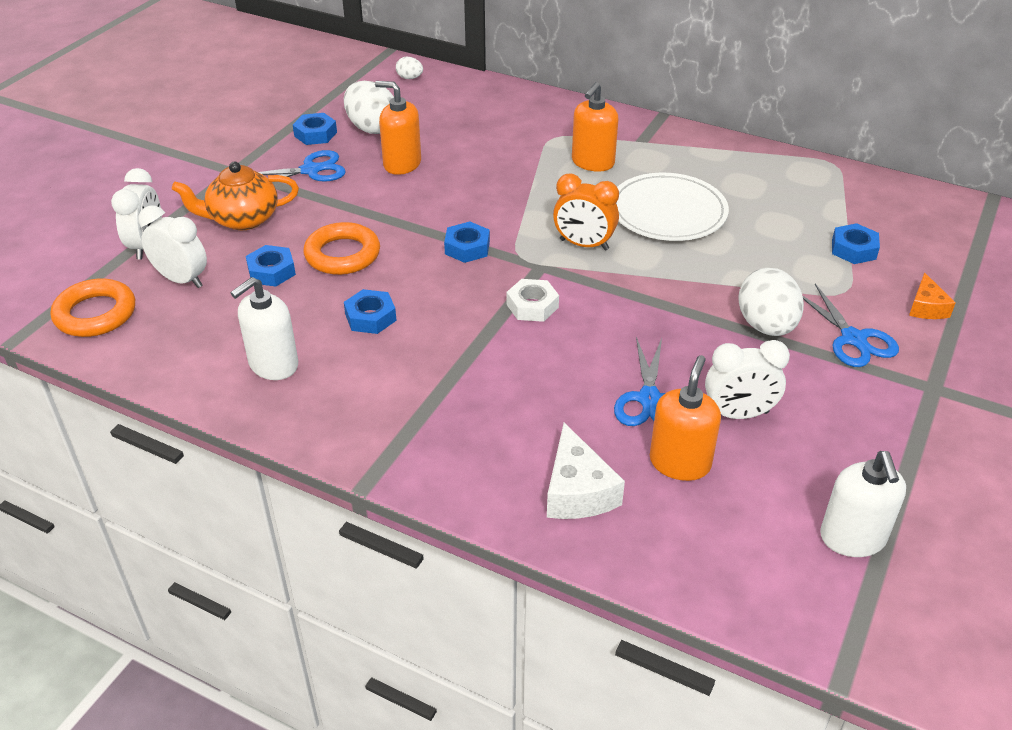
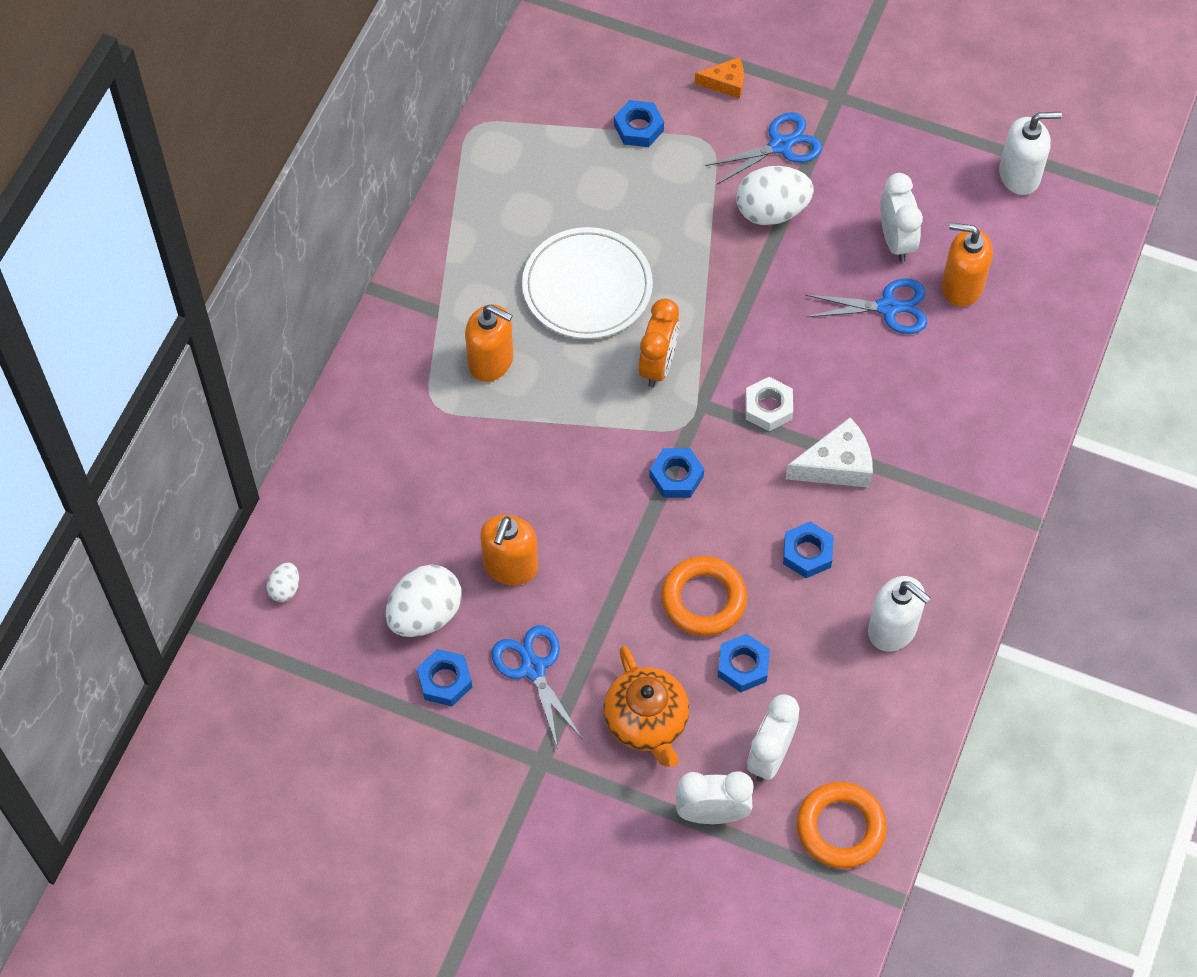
camera: 95 degrees left, 20 degrees up
(577, 491) = (1007, 360): white cheese -> white cheese (836, 465)

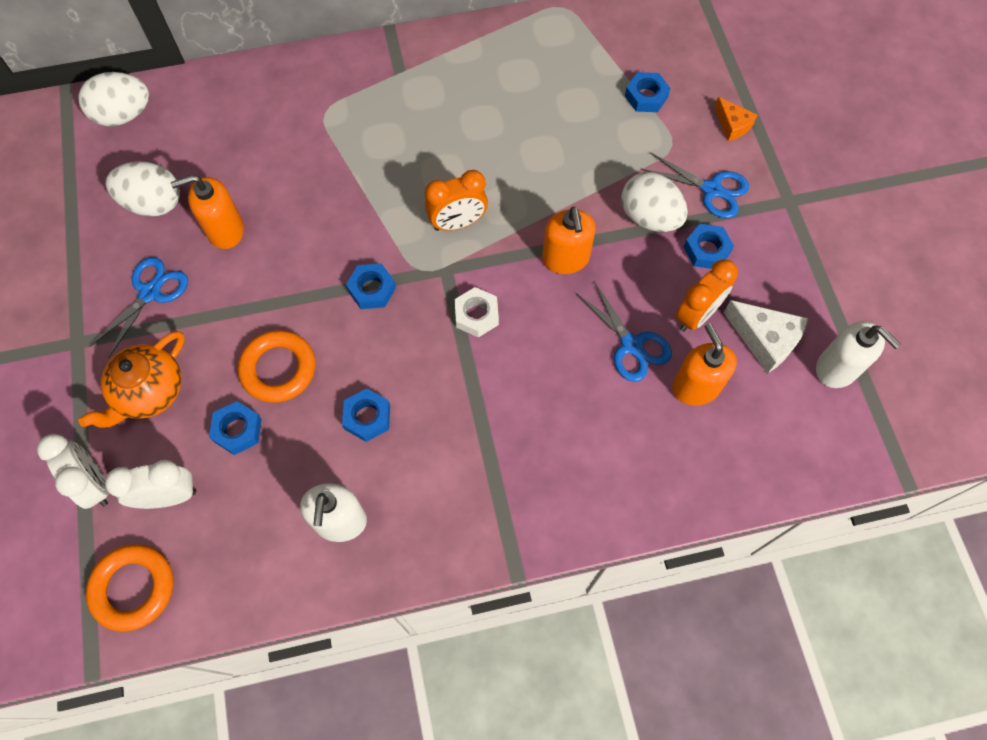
camera: 55 degrees right, 5 degrees up
(285, 589) = (124, 115): white egg -> white egg, size x2.05
(445, 680) = (107, 245): blue nut -> blue nut (706, 250)
(491, 361) = (383, 123): orange soap dispenser -> orange soap dispenser (565, 259)
(587, 287) = (488, 143): white plate -> none
(836, 465) = (461, 392): white cheese -> white cheese (765, 340)
(896, 241) = (696, 315): white clock -> orange clock

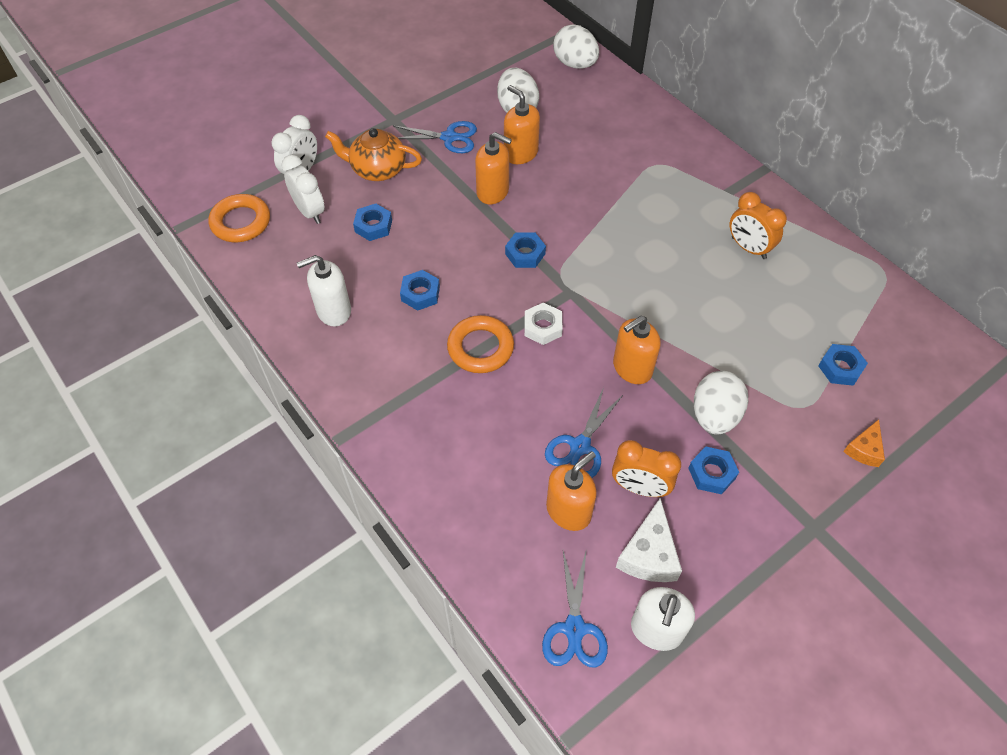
camera: 65 degrees right, 10 degrees down
(264, 283) = (493, 192): none -> orange soap dispenser
(278, 369) = (430, 228): orange ring -> orange ring (480, 348)
(457, 223) = (616, 283): orange clock -> orange clock (748, 248)
(711, 189) = (779, 455): blue scissors -> blue scissors (574, 628)

